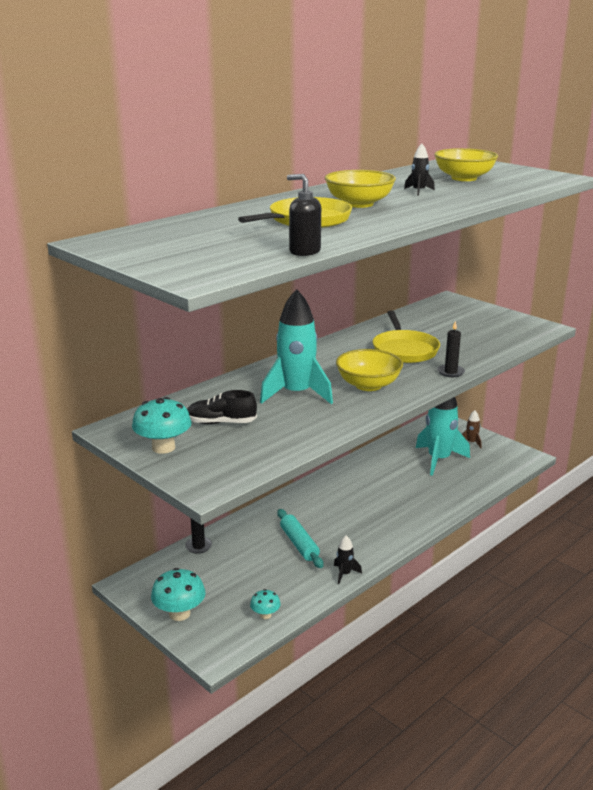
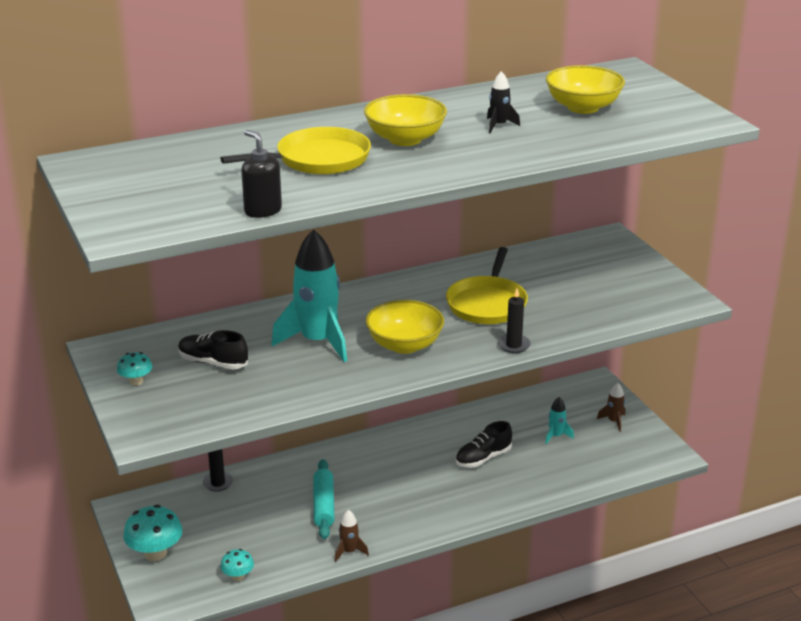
camera: 20 degrees right, 5 degrees up
(163, 447) = (136, 381): turquoise mushroom -> turquoise mushroom, size x0.56
(344, 574) = (349, 551): black rocket -> brown rocket
(398, 485) = (483, 458): none -> black shoe
(439, 459) = (556, 436): turquoise rocket -> turquoise rocket, size x0.44

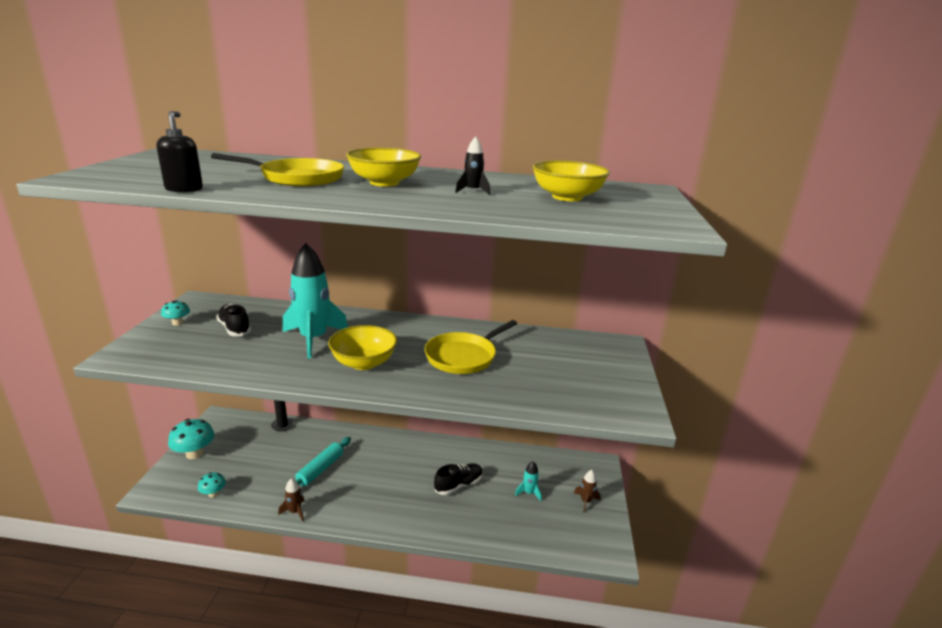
camera: 30 degrees right, 5 degrees down
(483, 458) = (458, 485): black shoe -> black shoe turned 150 degrees clockwise
(513, 345) = (440, 393): black candle -> none

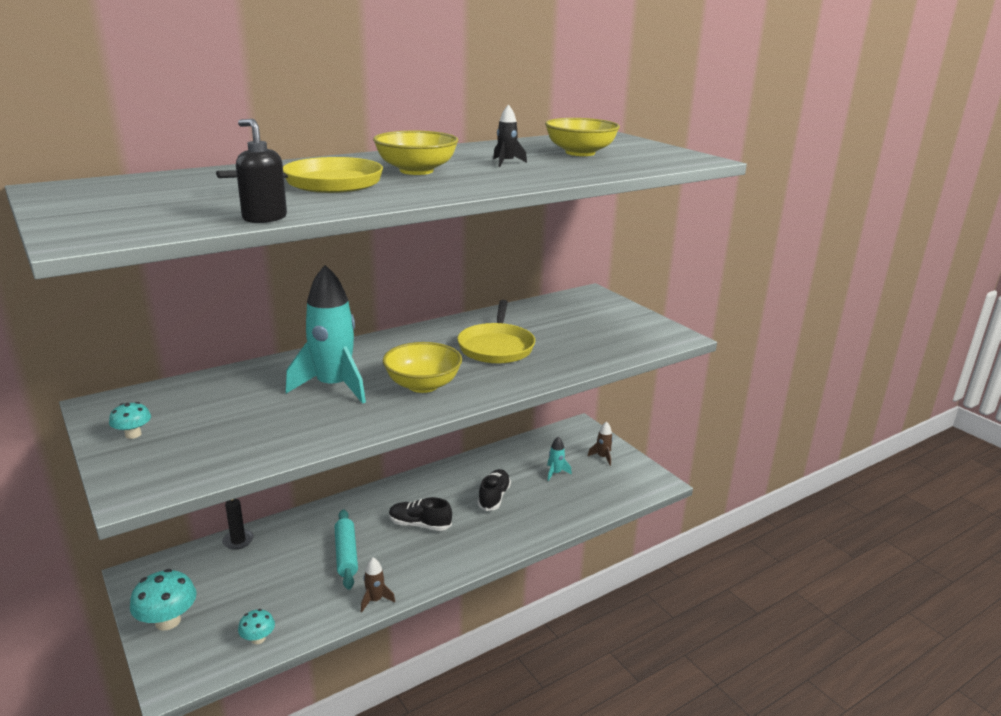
camera: 40 degrees left, 0 degrees up
(234, 328) = (222, 411): black shoe -> black shoe (420, 525)

